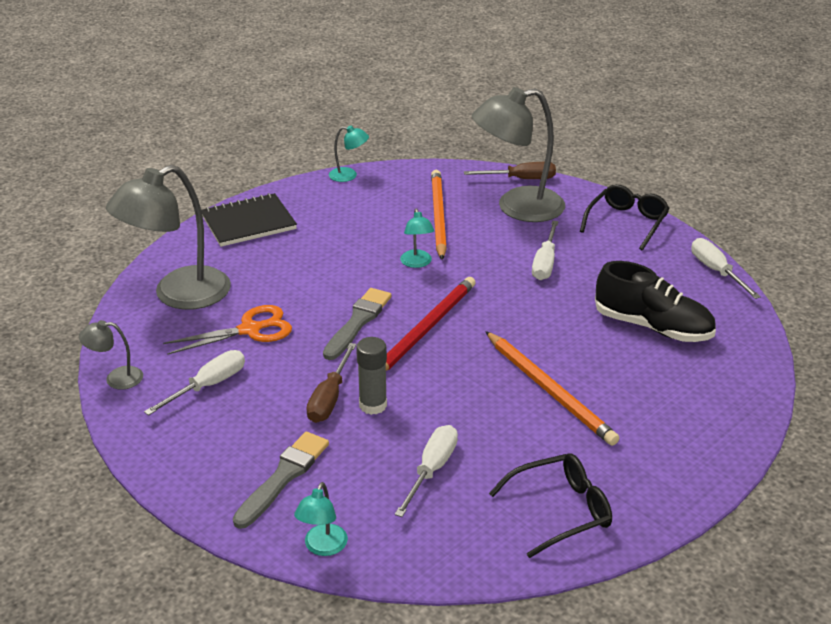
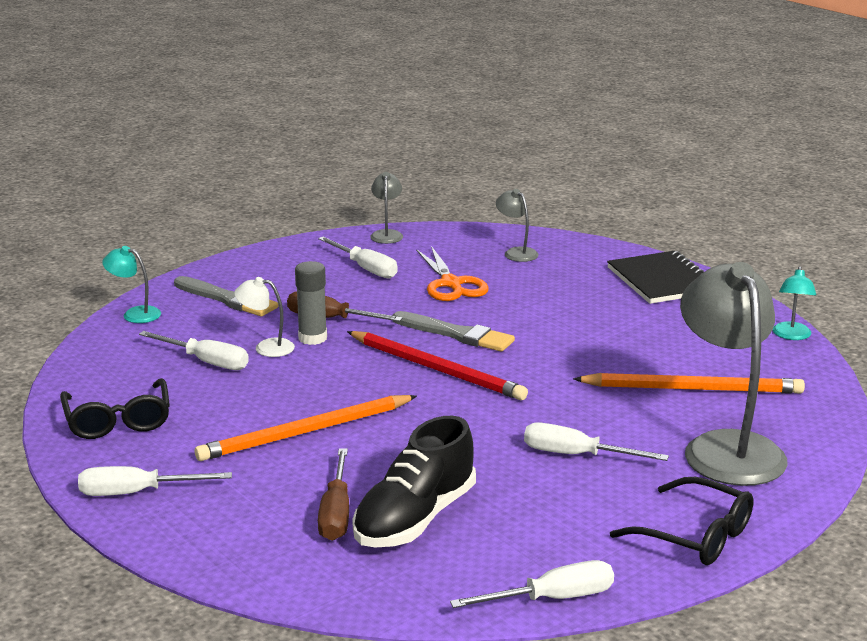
camera: 95 degrees right, 10 degrees down
(178, 295) = (516, 252): grey lamp -> grey lamp, size x0.44
(395, 433) = (266, 347): none -> white lamp
(417, 263) = (576, 370): turquoise lamp -> none
(520, 179) = (816, 457): brown screwdriver -> brown screwdriver (336, 513)
(675, 473) = (137, 493): none -> white screwdriver

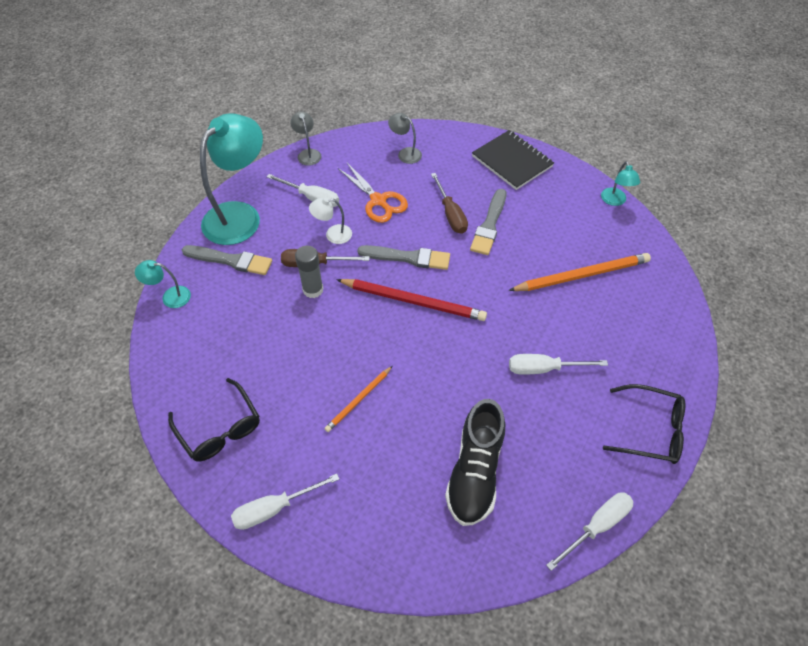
camera: 20 degrees left, 30 degrees up
(206, 362) = (250, 339): white screwdriver -> none
(265, 267) = (240, 215): none -> turquoise lamp
(266, 347) = (285, 310): white lamp -> white lamp (333, 235)
(305, 432) = (358, 400): orange pencil -> orange pencil, size x0.56
(336, 513) = (421, 484): brown screwdriver -> brown screwdriver (450, 214)
(589, 326) = (489, 225): none -> grey brush
(727, 447) = (628, 331): grey lamp -> none

